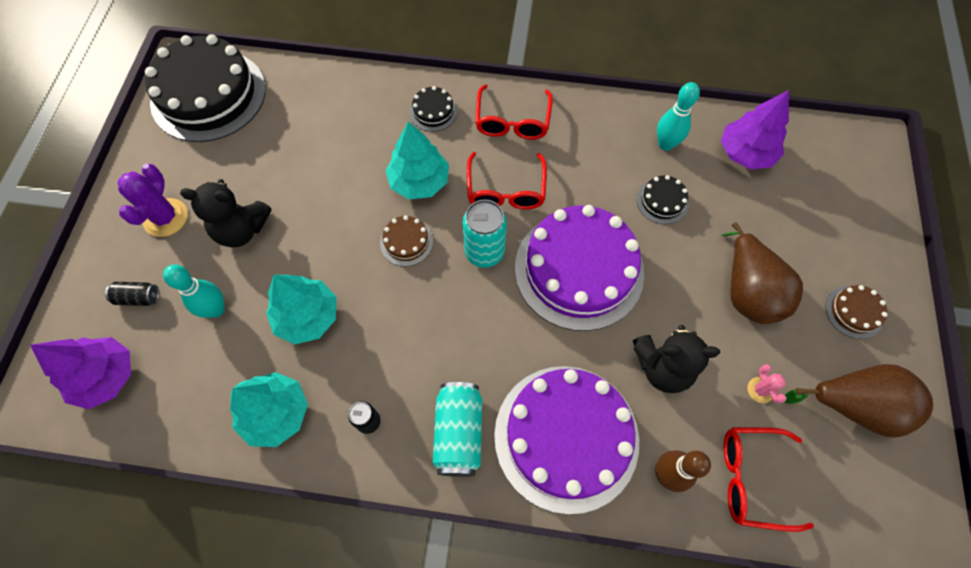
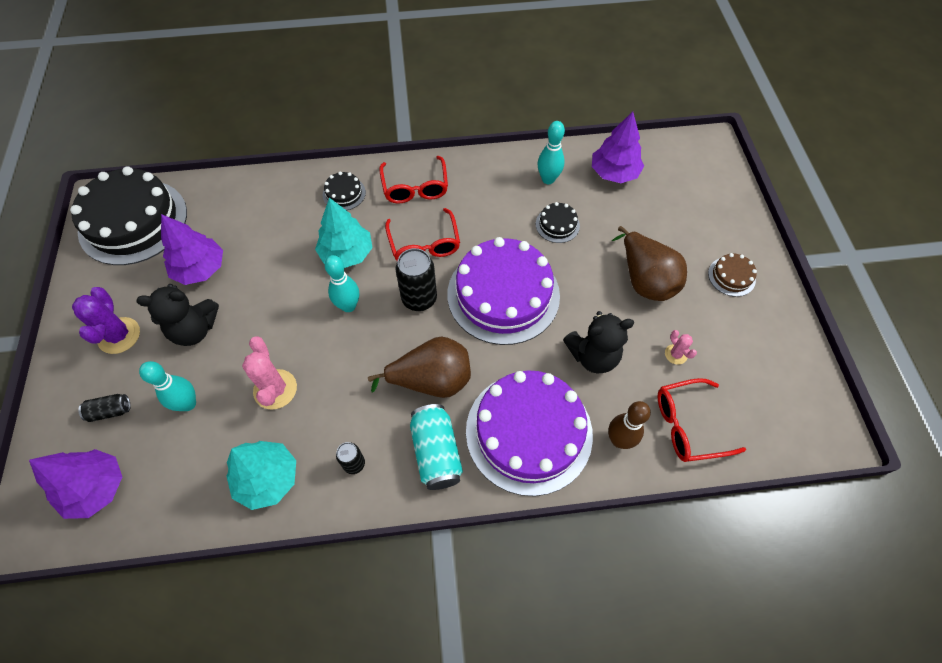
camera: 15 degrees left, 5 degrees down
(263, 163) = (200, 269): none -> purple tree
(307, 317) = (275, 389): turquoise tree -> pink cactus
(406, 242) = (348, 306): brown cake -> turquoise bowling pin
(484, 252) = (419, 299): turquoise can -> black can
(853, 405) = (750, 348): brown pear -> brown pear (431, 380)

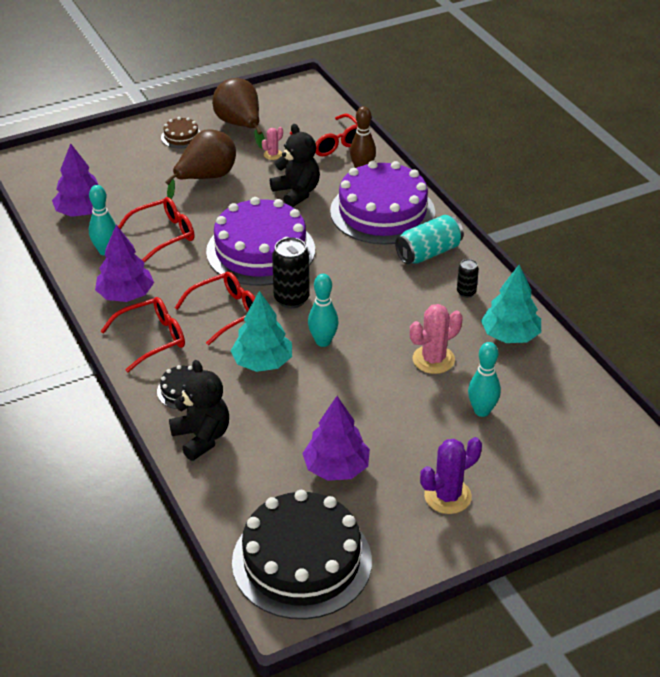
camera: 110 degrees left, 20 degrees down
(96, 488) = (590, 436): purple tree -> purple tree (126, 295)
(110, 411) = (523, 462): black can -> none
(195, 329) = (408, 440): black teddy bear -> black teddy bear (202, 437)
(431, 380) = (369, 271): brown pear -> brown pear (240, 125)
(557, 225) = (164, 235): black cake -> red glasses

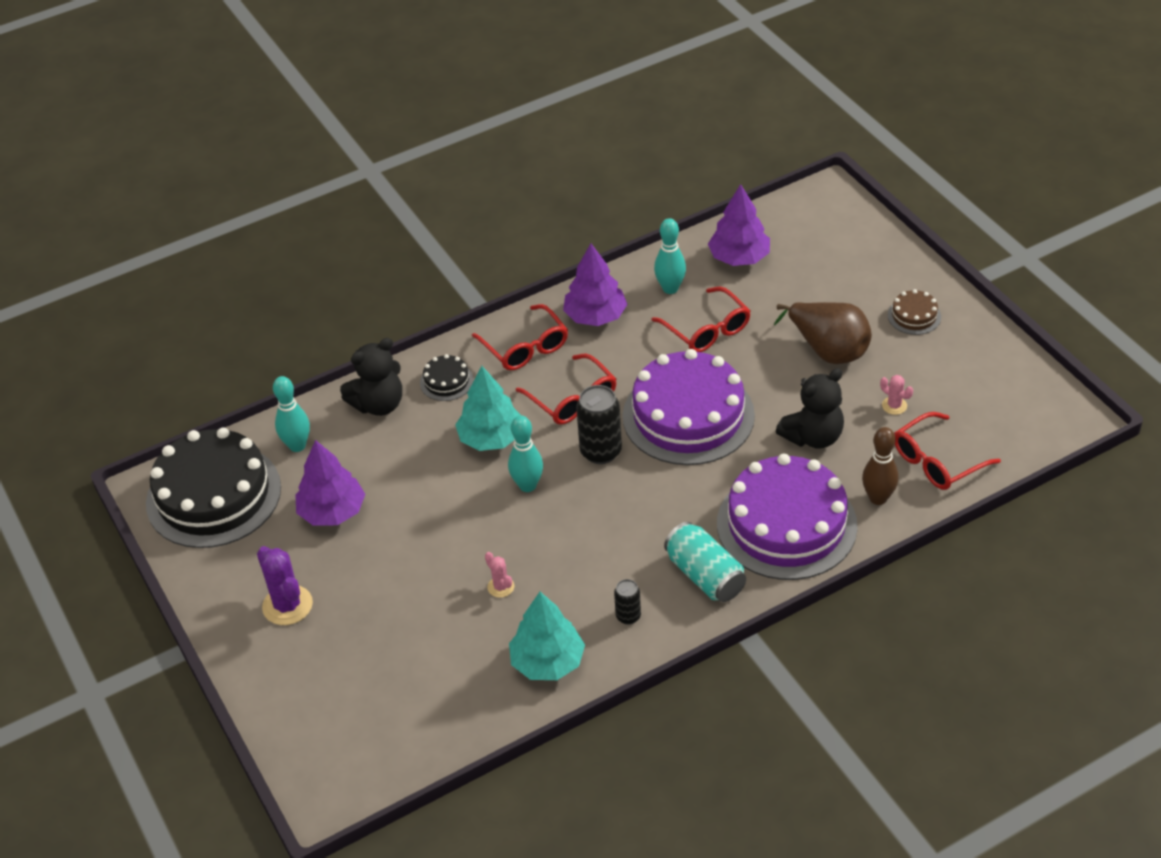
camera: 90 degrees right, 5 degrees up
(240, 125) = (956, 367): brown pear -> none
(433, 359) = (501, 587): pink cactus -> pink cactus, size x0.54
(482, 411) = (415, 634): turquoise bowling pin -> turquoise bowling pin (297, 446)

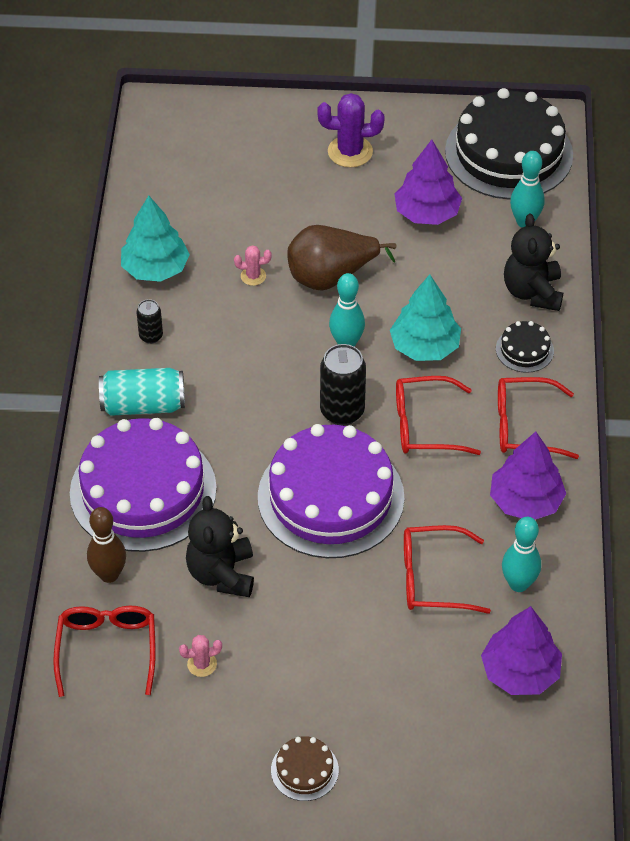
camera: 120 degrees right, 5 degrees up
(828, 350) = (321, 660): brown pear -> brown pear (331, 276)

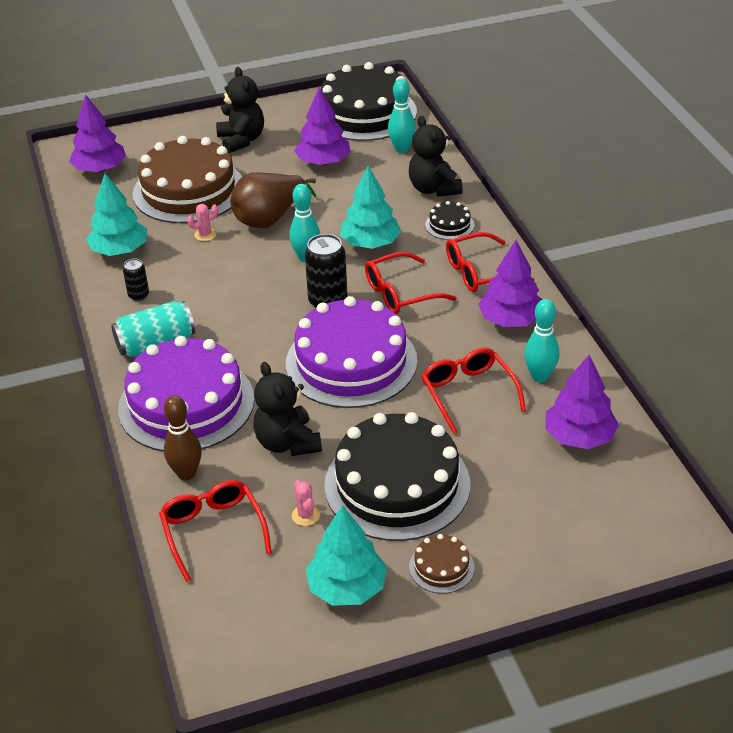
camera: 20 degrees left, 10 degrees down
(179, 146) = (100, 169): none -> purple tree
(202, 664) = (305, 515): pink cactus -> pink cactus turned 75 degrees counterclockwise
(204, 758) = (347, 587): none -> turquoise tree
(261, 207) = (188, 190): none -> brown cake
(307, 661) = (397, 484): none -> black cake
(350, 152) = (241, 140): purple cactus -> black teddy bear
(432, 578) = (468, 393): red glasses -> red glasses turned 90 degrees clockwise

